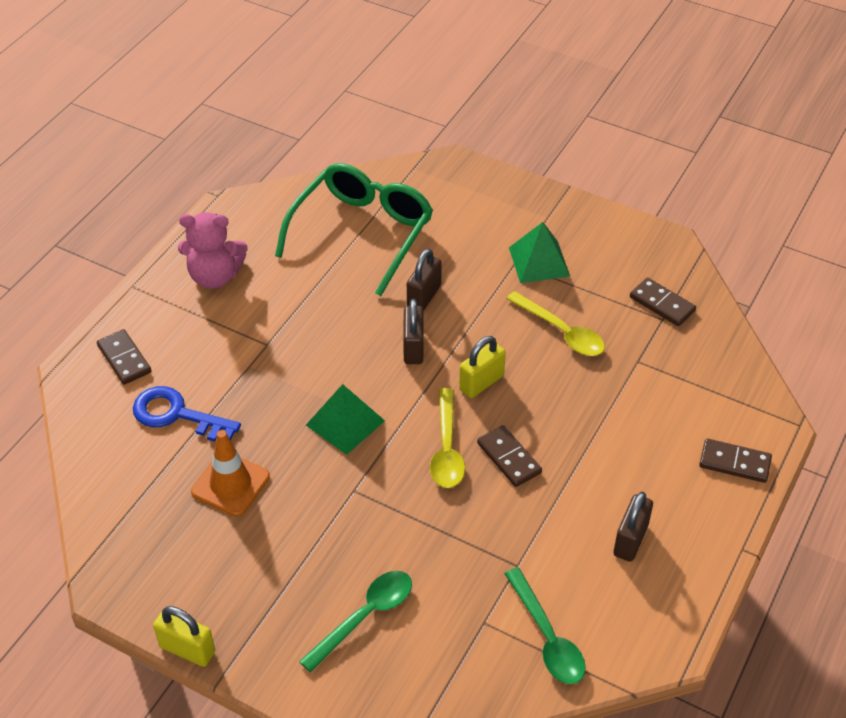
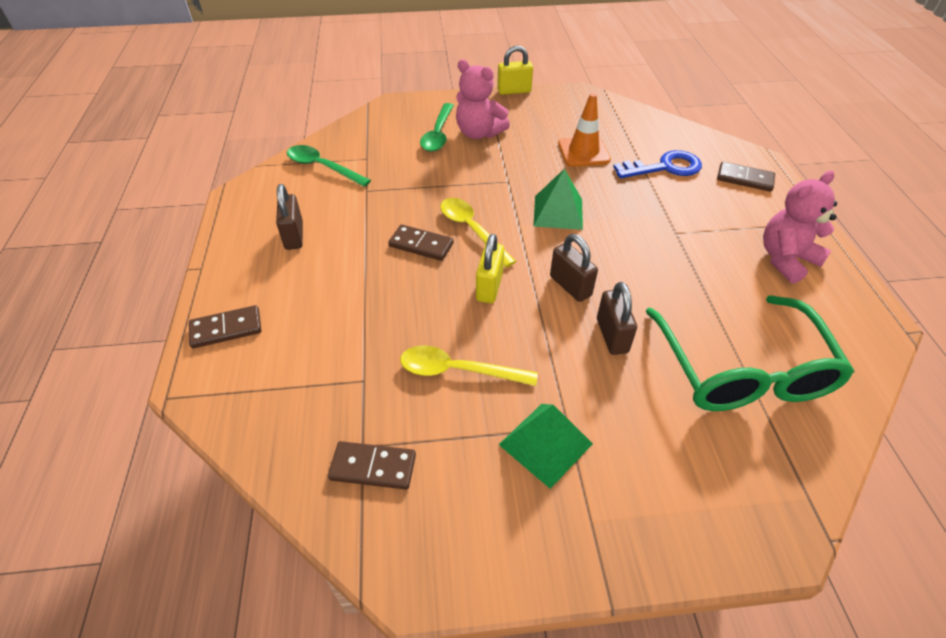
camera: 145 degrees right, 0 degrees up
(314, 587) = (479, 133): none -> pink teddy bear

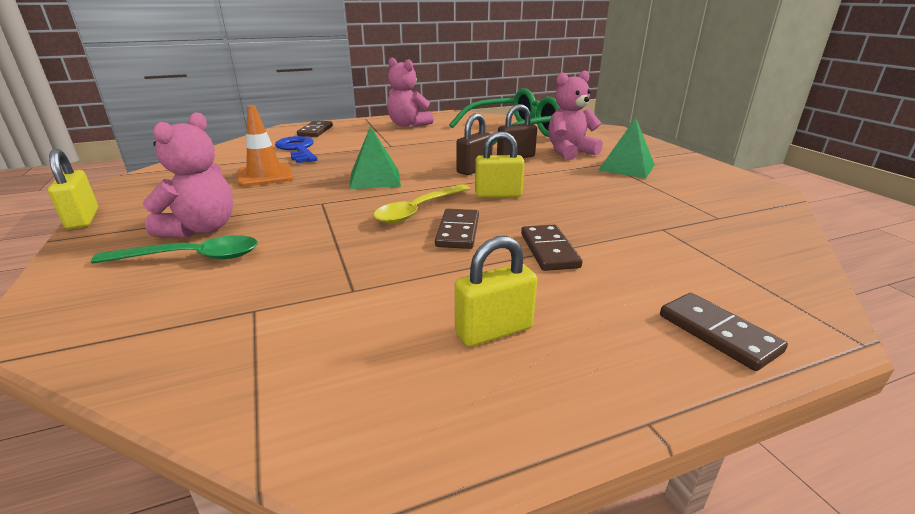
camera: 105 degrees left, 20 degrees down
(294, 236) = (494, 330): brown padlock -> yellow padlock
(322, 167) = (279, 356): green spoon -> none
(373, 467) = (726, 211): brown domino -> brown domino (549, 250)
(458, 370) = (603, 195): yellow spoon -> none
(627, 404) = (569, 152): none -> pink teddy bear

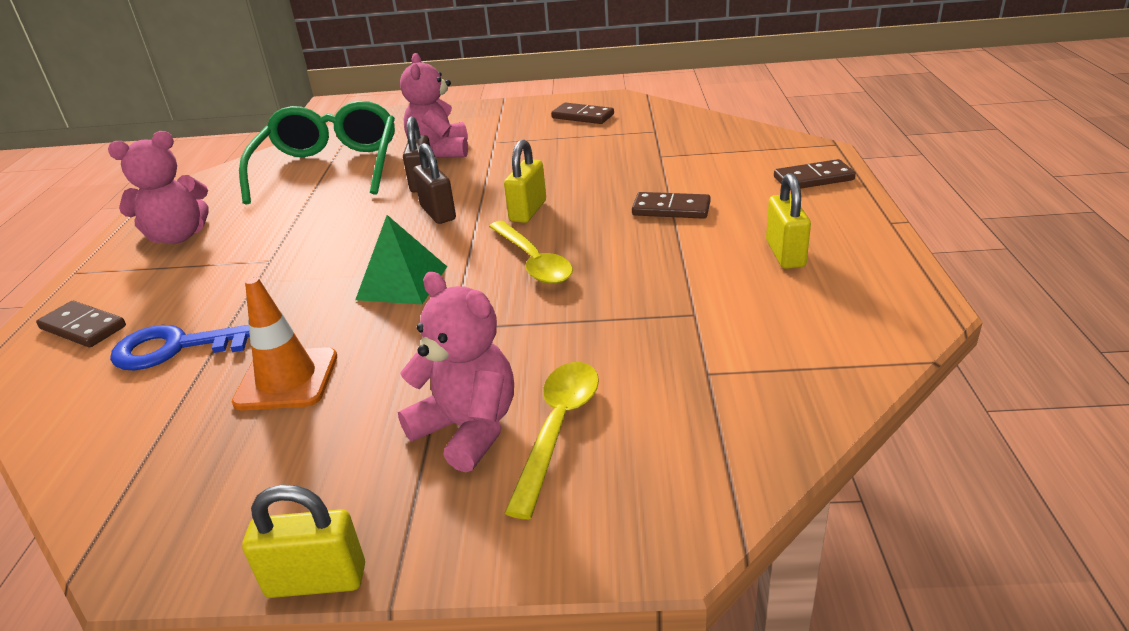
camera: 65 degrees left, 5 degrees up
(191, 257) = (558, 429): green spoon -> yellow spoon
(458, 231) = (604, 245): brown domino -> brown domino (583, 116)
(626, 167) = (515, 135): green pyramid -> none

